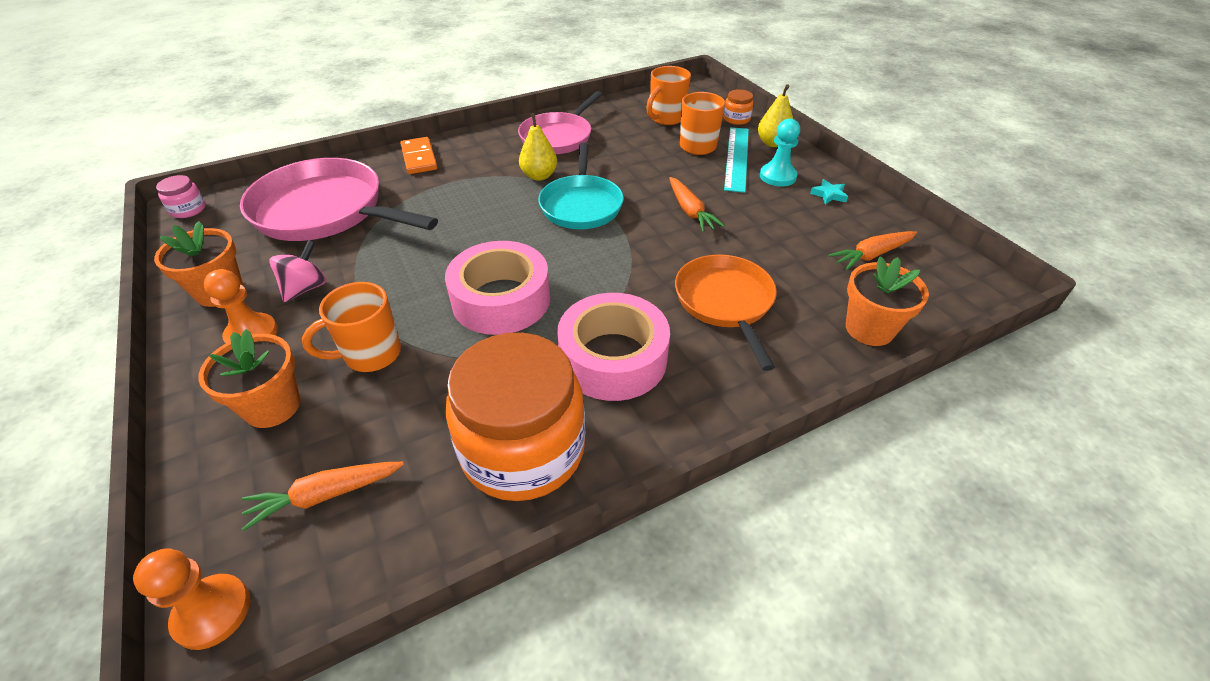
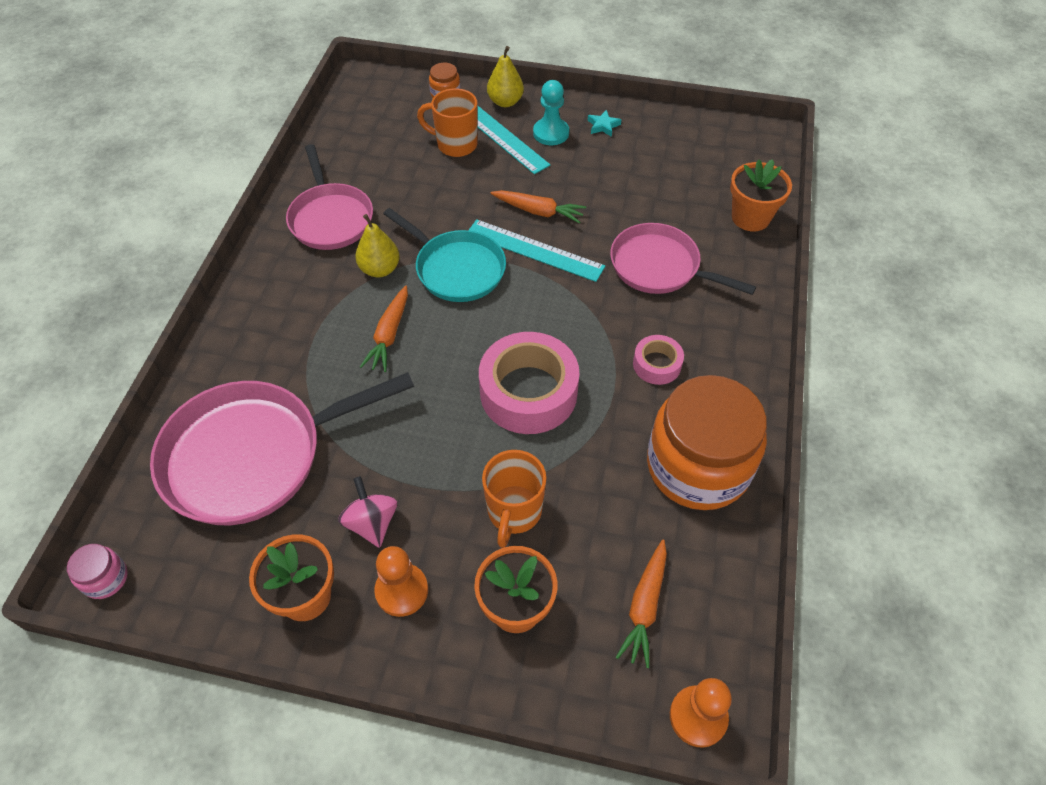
camera: 50 degrees left, 10 degrees up
(419, 158) = (240, 337): orange domino -> none
(613, 358) = (657, 364): pink tape -> pink tape, size x0.51
(648, 229) = (534, 250): none -> turquoise ruler
(666, 118) = (390, 132): orange mug -> none
(725, 302) = (659, 267): orange pan -> pink pan
(871, 255) = (687, 159): orange carrot -> orange carrot (389, 335)

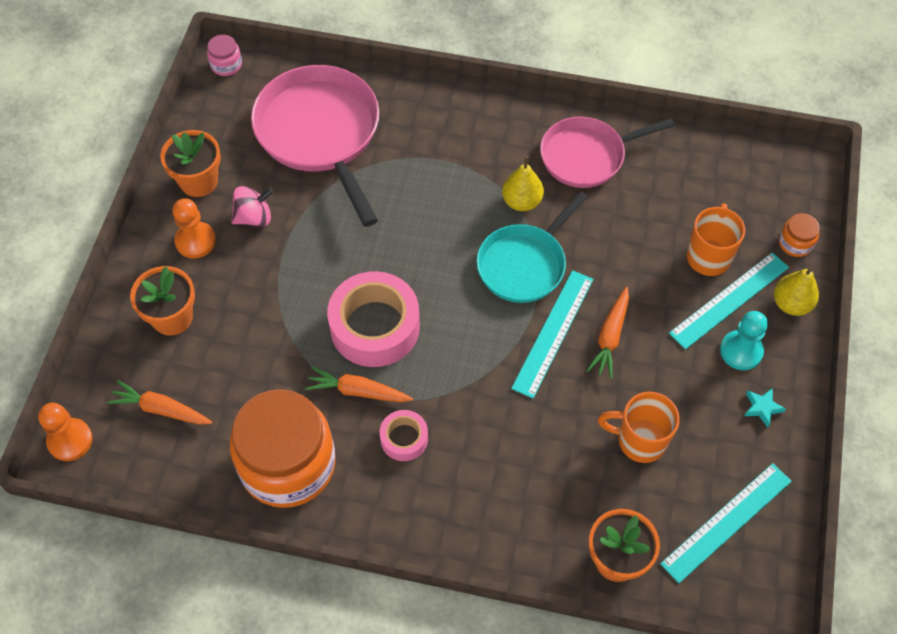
camera: 90 degrees right, 5 degrees up
(389, 335) = (442, 215): orange carrot -> orange carrot (358, 391)
(514, 512) = (254, 315): orange mug -> orange mug (639, 441)
(659, 267) = (534, 452): pink pan -> none
(706, 153) = (726, 522): none -> turquoise ruler

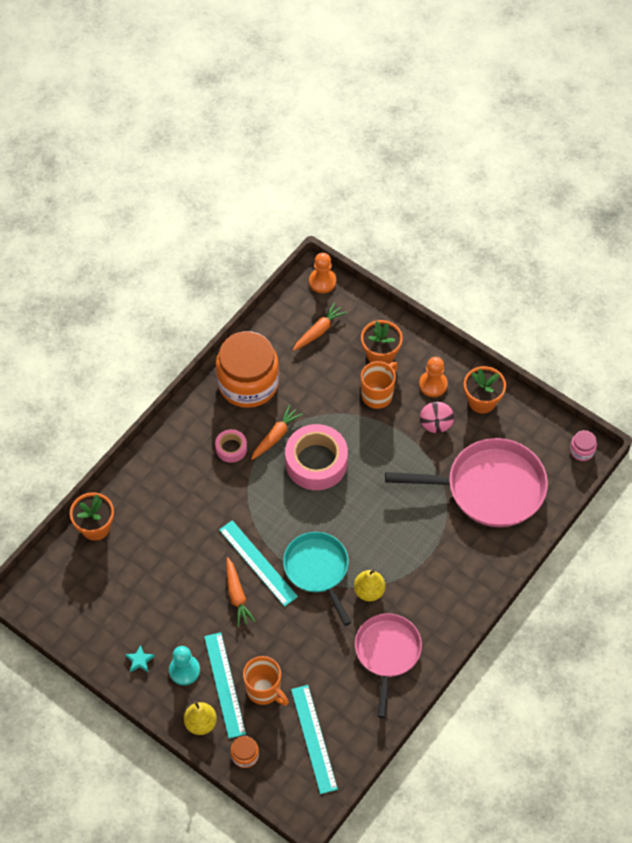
camera: 115 degrees right, 0 degrees up
(610, 337) = (237, 595): orange carrot -> orange carrot turned 150 degrees counterclockwise
(639, 441) = (158, 576): orange mug -> orange mug (378, 395)
(726, 522) = (82, 598): turquoise ruler -> turquoise ruler (314, 739)

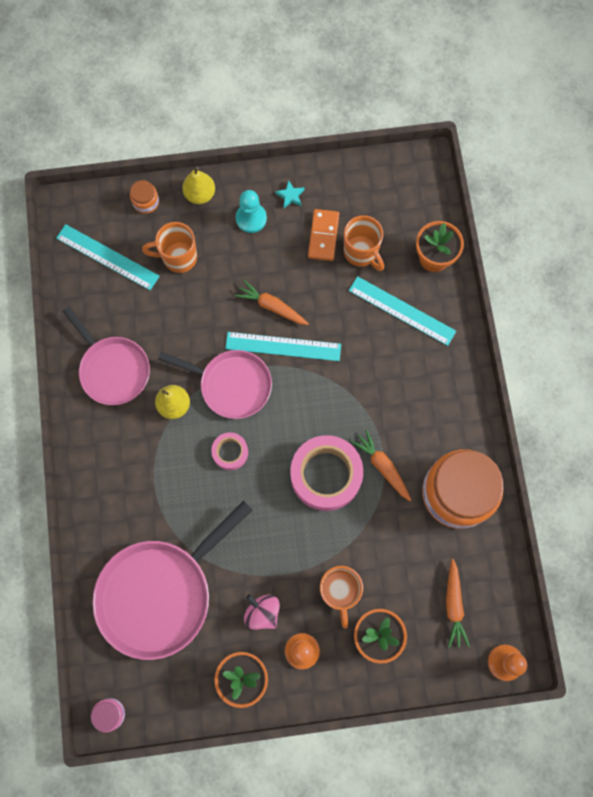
camera: 135 degrees right, 15 degrees up
(138, 575) = (361, 252): none -> orange mug
(149, 610) = (323, 236): none -> orange domino
(224, 684) = (211, 235): turquoise ruler -> turquoise ruler (402, 310)
(231, 448) = (406, 420): pink tape -> pink tape (230, 452)
(276, 436) = (382, 466): orange carrot -> orange carrot turned 150 degrees clockwise
(318, 569) = (231, 385): turquoise pan -> pink pan

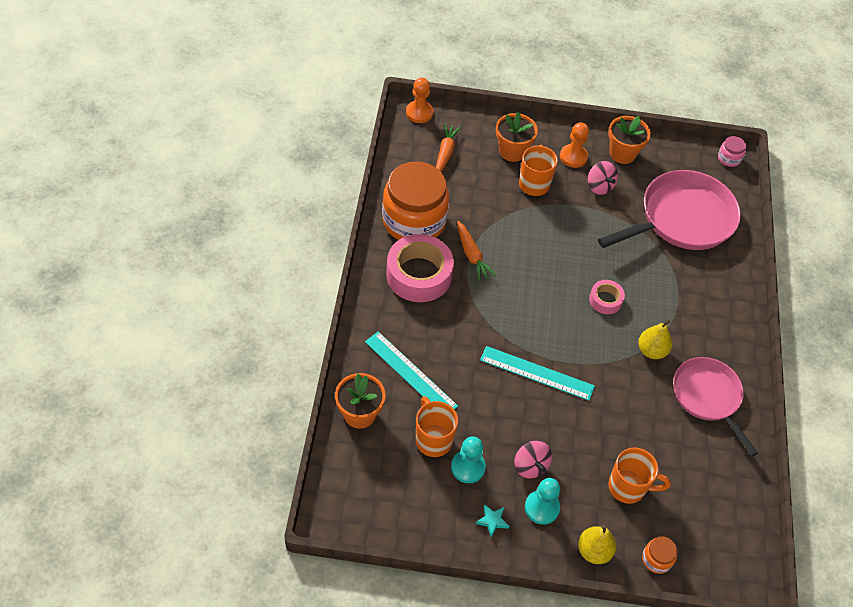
camera: 170 degrees left, 20 degrees down
(107, 257) = (705, 509): turquoise ruler -> none
(231, 385) = (594, 353): pink pan -> none
(269, 252) = (530, 466): none -> pink spinning top
(272, 306) = (539, 412): orange carrot -> none
(323, 236) = (468, 467): orange domino -> turquoise pawn
(326, 475) = (523, 262): pink tape -> pink tape (419, 275)

